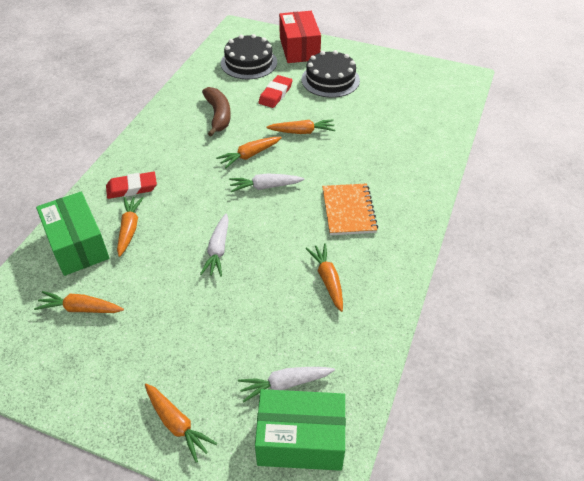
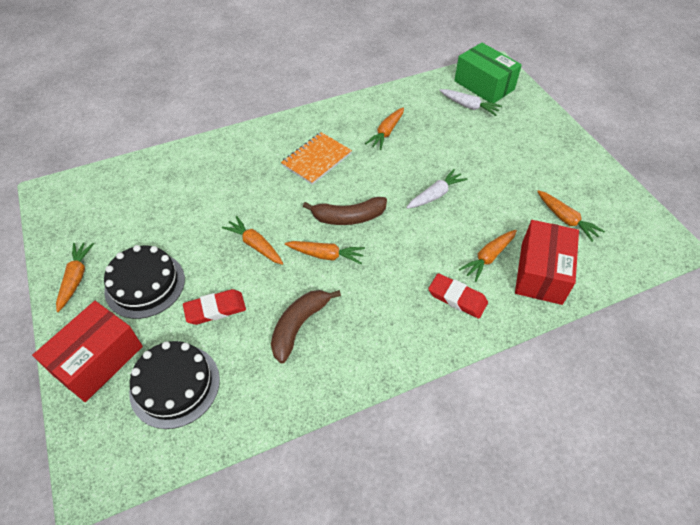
camera: 135 degrees left, 5 degrees up
(77, 245) = (541, 273): green box -> red box
(177, 424) = (543, 125): orange carrot -> orange carrot (76, 278)
(265, 187) = (348, 217): white carrot -> brown banana

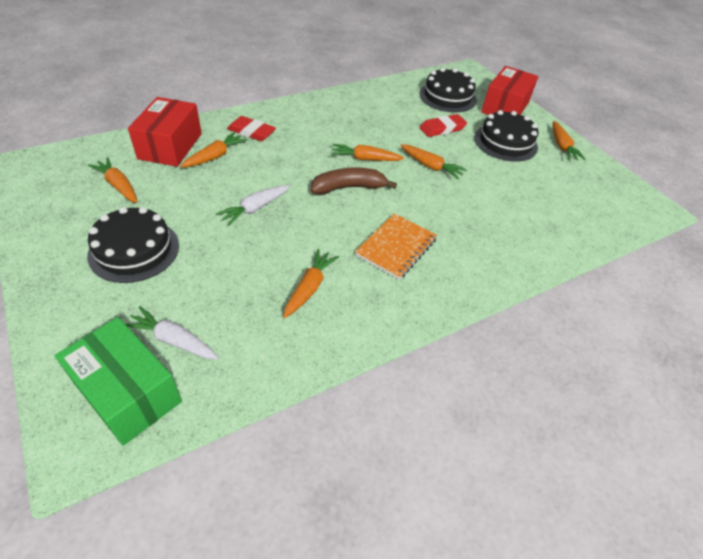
camera: 170 degrees right, 5 degrees down
(299, 326) = (376, 119): brown banana -> none
(520, 160) = (134, 250): none -> black cake

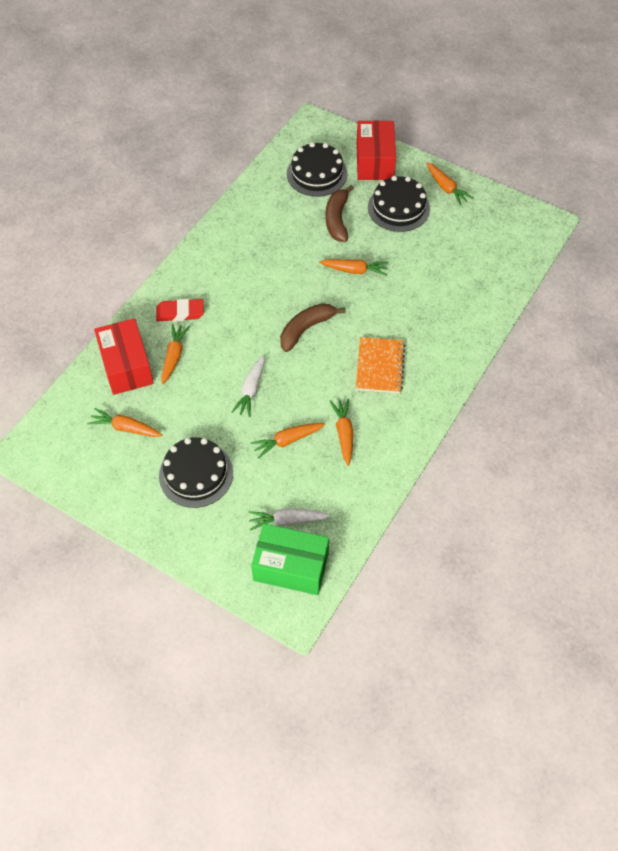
camera: 25 degrees left, 10 degrees up
(365, 159) = (297, 291): orange carrot -> orange carrot (287, 441)
(442, 128) = (337, 219): red eraser -> brown banana

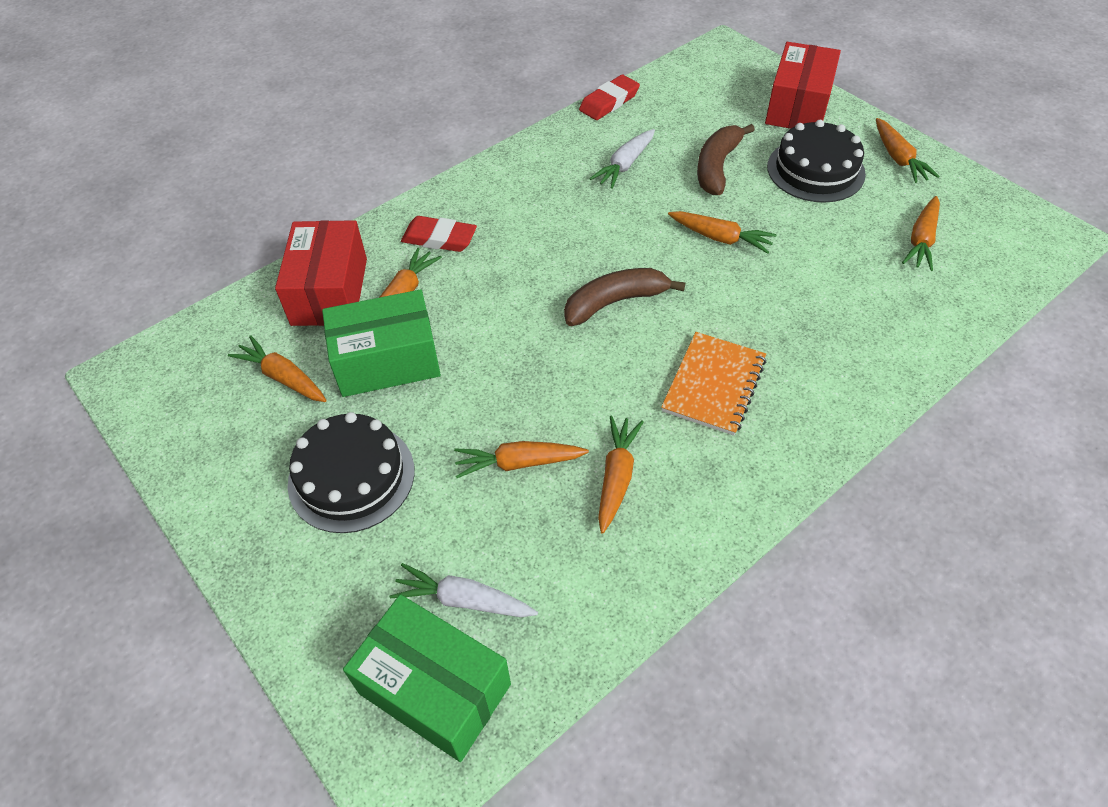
camera: 20 degrees right, 5 degrees down
(184, 401) = (387, 361): none -> green box
(250, 184) = (609, 102): none -> red eraser
(251, 389) = (494, 369): white carrot -> white carrot (625, 165)
(317, 174) = (707, 106): black cake -> none
(472, 244) = (921, 240): none -> orange carrot

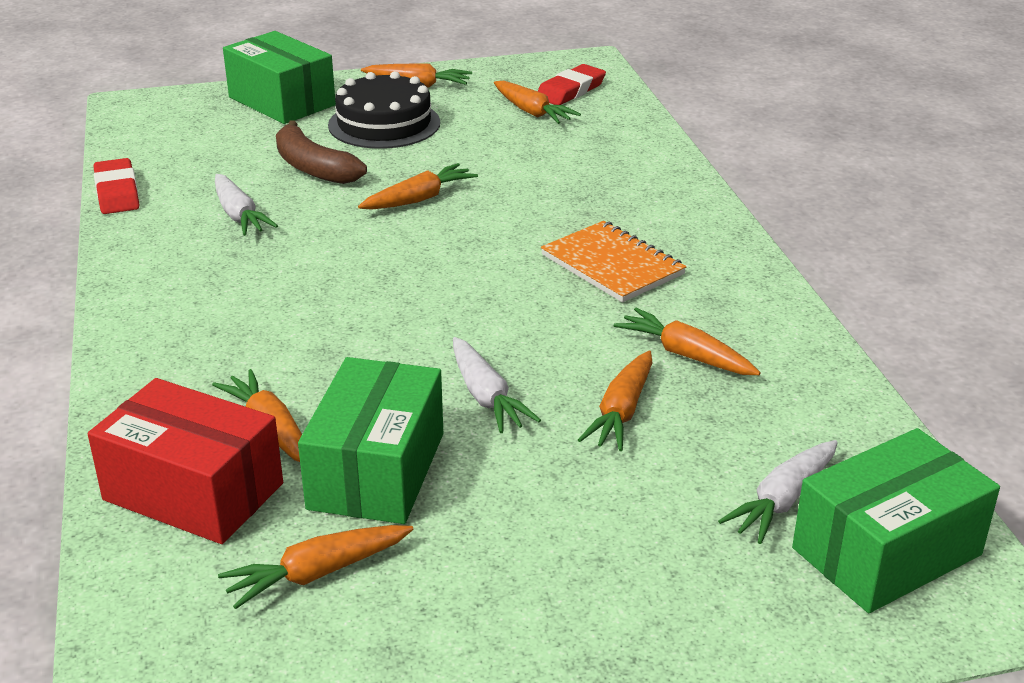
camera: 65 degrees left, 20 degrees down
(351, 476) = (546, 547): black cake -> none
(439, 238) = (201, 373): red eraser -> red eraser (570, 90)
(493, 381) = (486, 396): none -> white carrot
(615, 302) = (445, 284): brown banana -> none
(797, 106) = (282, 101): red box -> green box

